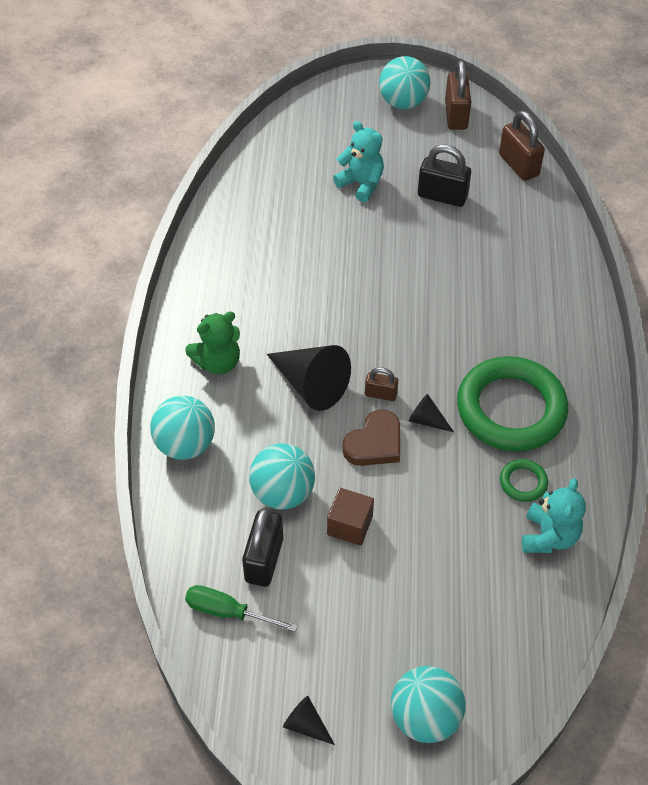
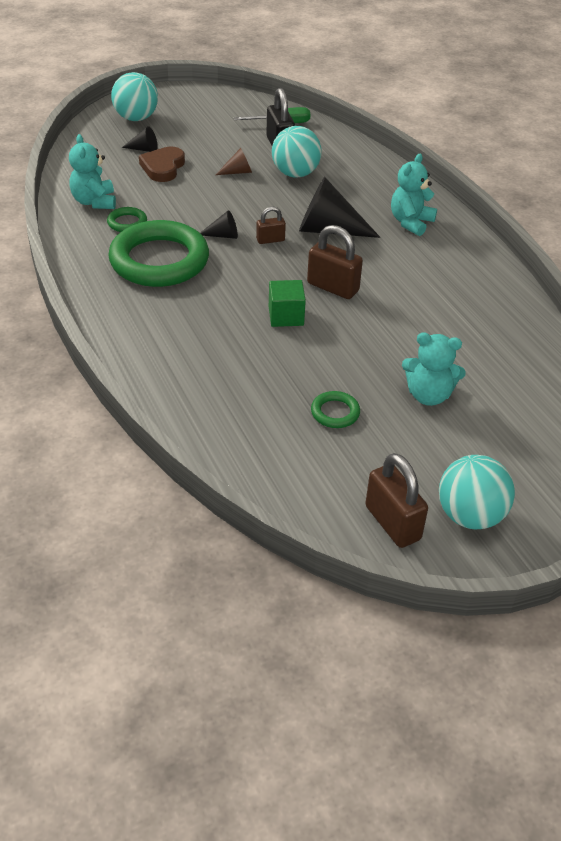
camera: 150 degrees right, 10 degrees down
(185, 445) = (383, 177): turquoise ball -> none
(218, 362) = (410, 222): green teddy bear -> turquoise teddy bear
(306, 725) = (202, 101): black cone -> black cone (144, 149)
(350, 525) = (237, 172): brown cube -> brown cone
(374, 443) = (253, 213): brown heart -> brown heart (163, 167)
(424, 295) = (286, 316): none -> green cube
(442, 196) = (335, 412): black padlock -> green ring
(518, 165) = (273, 482): brown padlock -> brown padlock (333, 287)

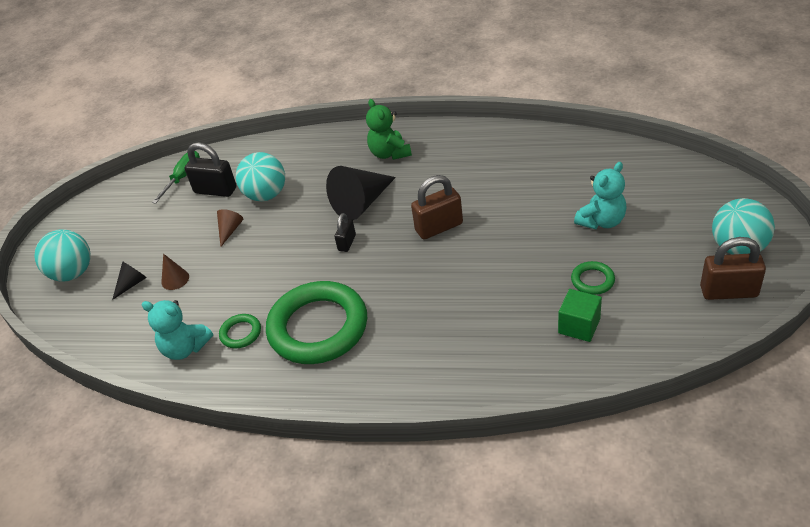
camera: 50 degrees left, 0 degrees up
(163, 167) = (175, 279): brown heart -> brown cone
(223, 235) = (316, 271): black cone -> none
(270, 240) = (347, 243): brown padlock -> black padlock
(286, 316) = (456, 268): green cube -> green cube (579, 326)
(410, 222) = (389, 153): turquoise teddy bear -> green teddy bear

